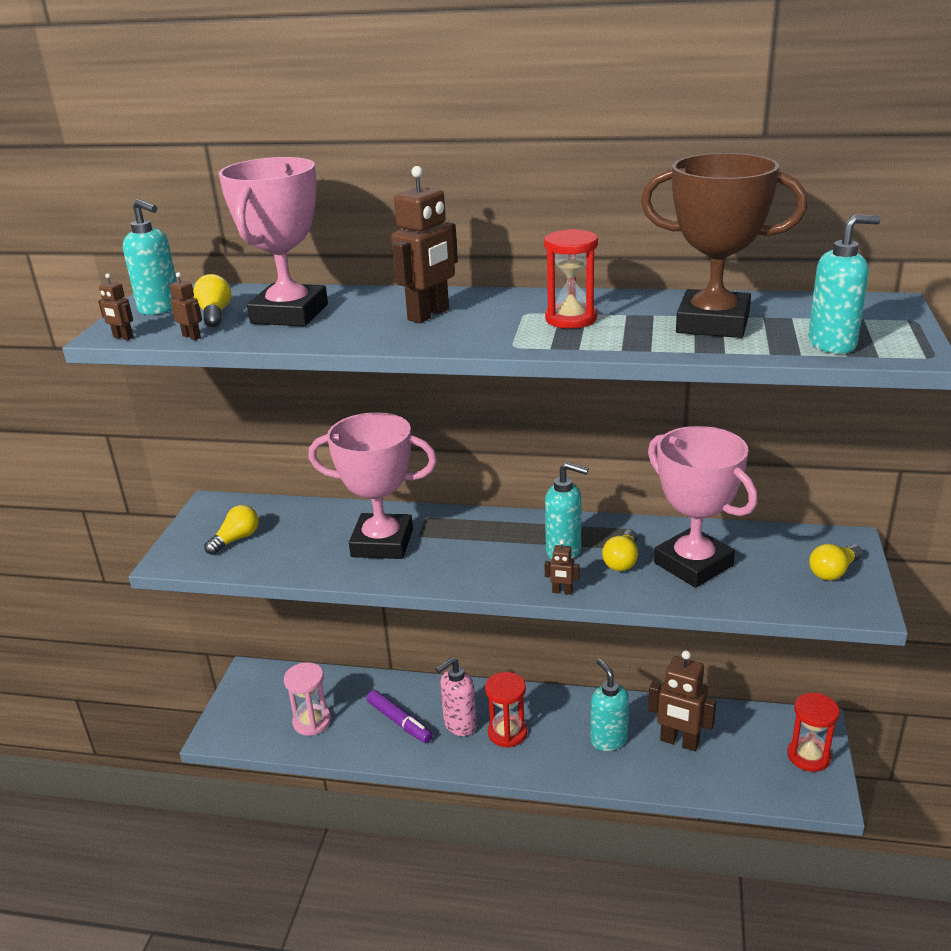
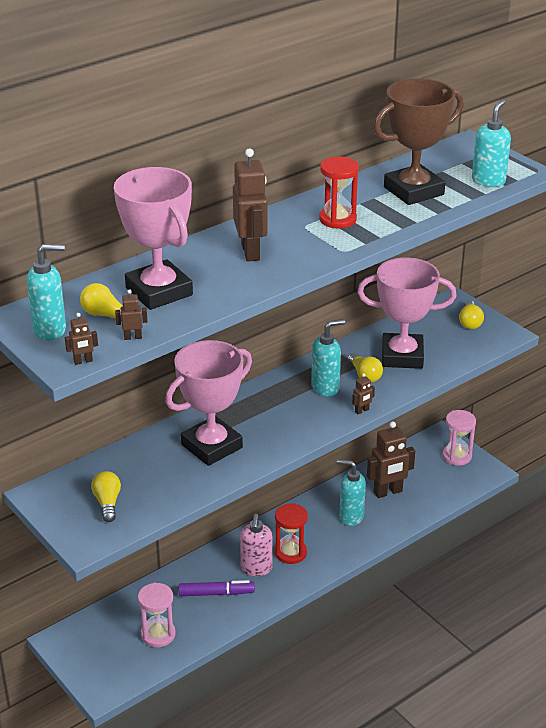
camera: 50 degrees left, 5 degrees up
(808, 756) = (457, 456): red hourglass -> pink hourglass

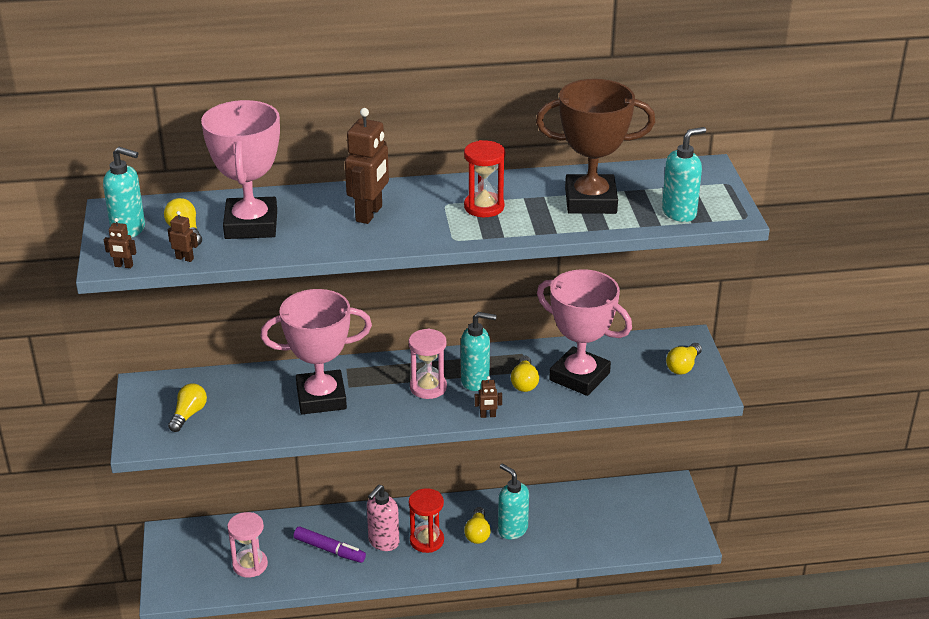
camera: 30 degrees right, 0 degrees up
(326, 530) = (477, 533): none -> yellow light bulb
(388, 492) = (569, 520): brown robot -> none
(457, 456) = (671, 512): pink hourglass -> pink hourglass (428, 387)

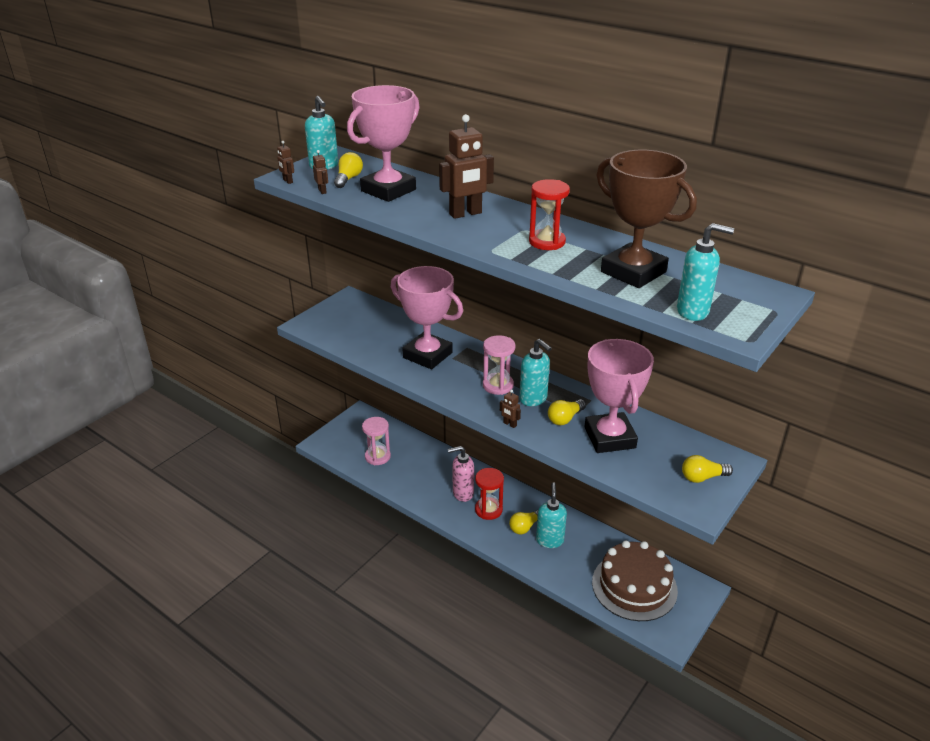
camera: 45 degrees right, 0 degrees up
(188, 414) = (348, 324): yellow light bulb -> none
(329, 550) = (428, 477): purple marker -> none
(622, 520) = (634, 586): none -> brown cake

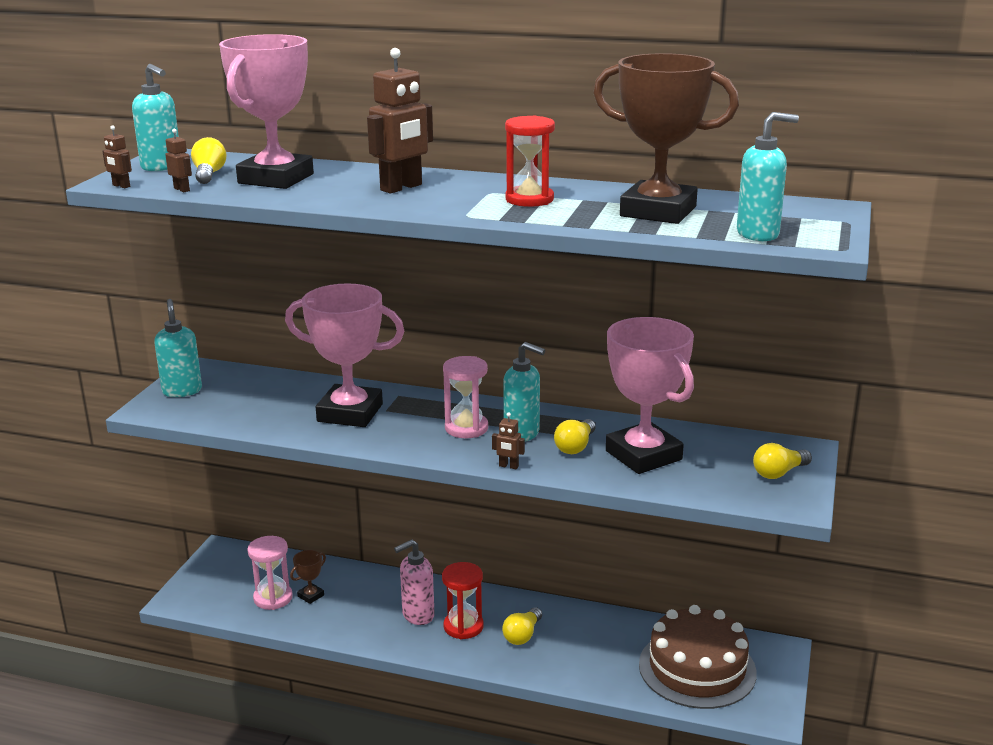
camera: 20 degrees left, 10 degrees down
(401, 461) = (310, 596): none -> brown trophy
(550, 540) = (563, 642): turquoise soap dispenser -> turquoise soap dispenser (182, 391)

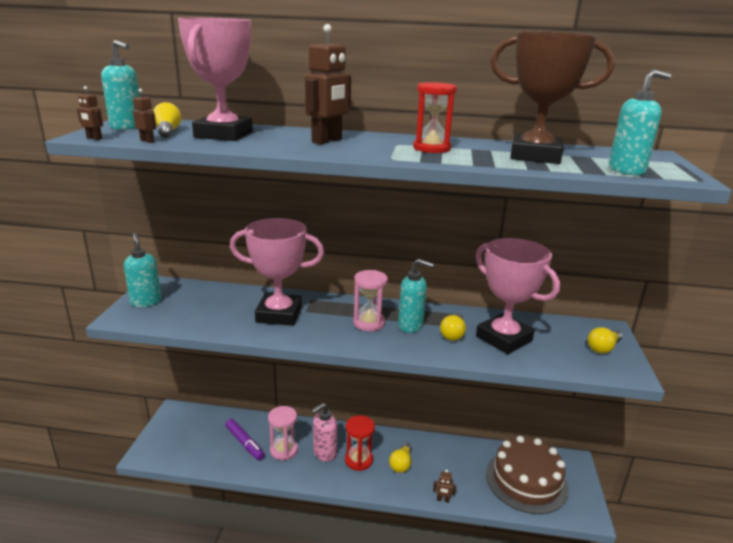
camera: 10 degrees left, 0 degrees up
(273, 598) = (217, 447): pink hourglass -> pink hourglass (283, 450)
(310, 596) = (244, 443): brown trophy -> purple marker
(508, 466) = (411, 352): brown robot -> brown robot (442, 500)

